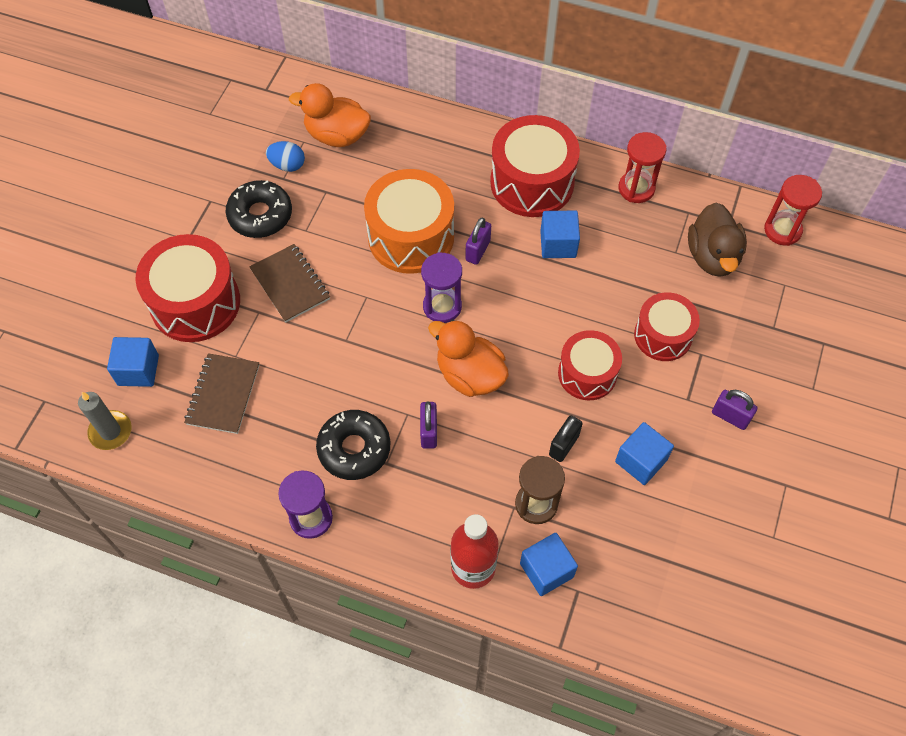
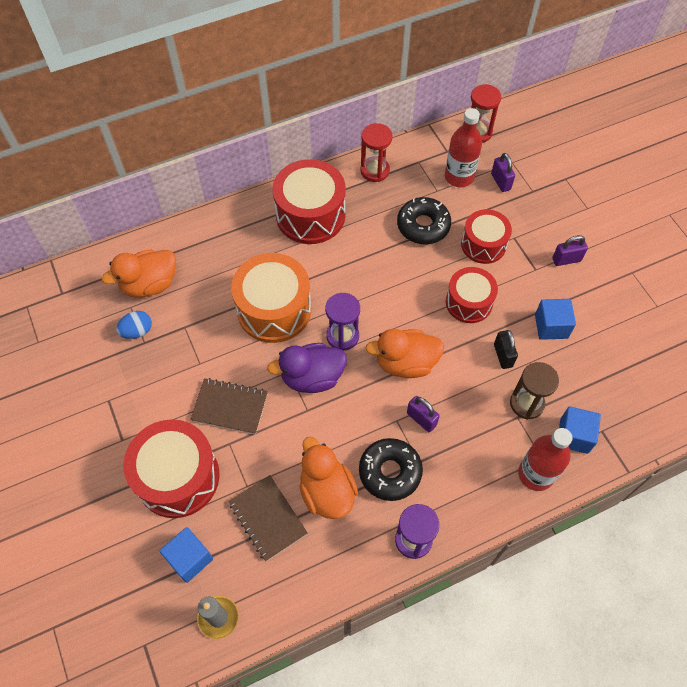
camera: 45 degrees left, 0 degrees up
(260, 215) = (156, 380): black donut -> black donut (423, 226)
(288, 416) = (327, 491): none -> orange duck
(379, 318) = (312, 377): none -> purple duck
(478, 250) = (325, 283): purple padlock -> purple padlock (500, 182)
(558, 244) = (367, 240): blue cube -> none
(712, 256) = (459, 177): brown duck -> red bottle

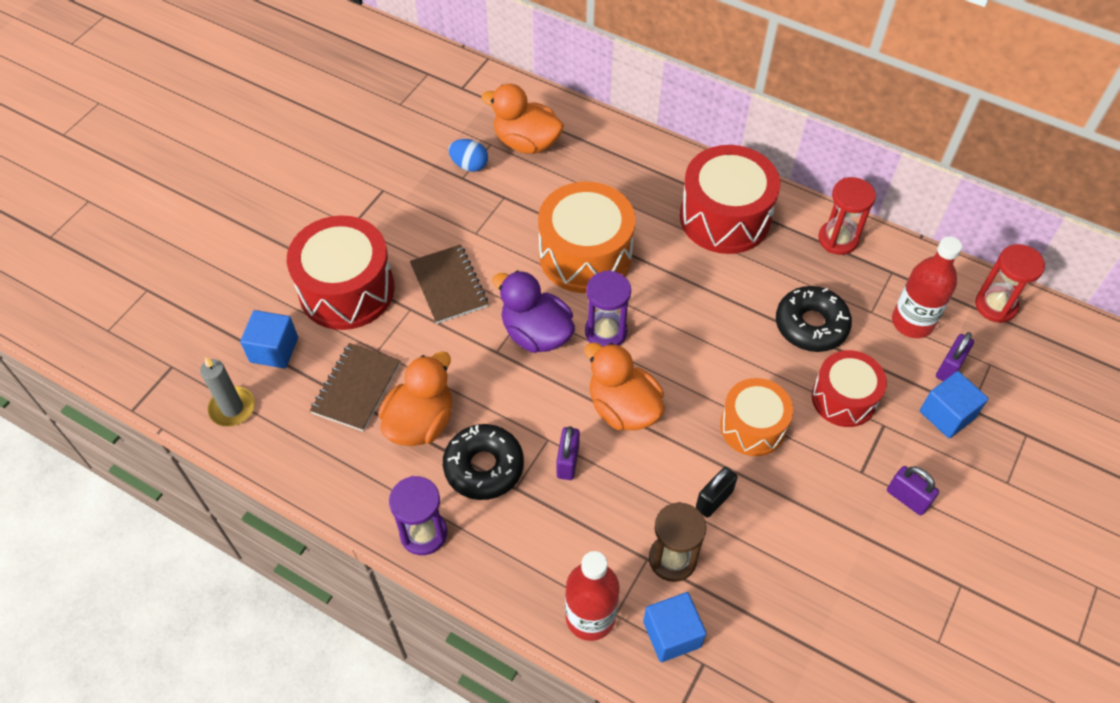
camera: 55 degrees right, 5 degrees down
(469, 302) = (752, 426): red drum -> orange drum
(551, 326) = (798, 531): blue cube -> blue cube (947, 414)

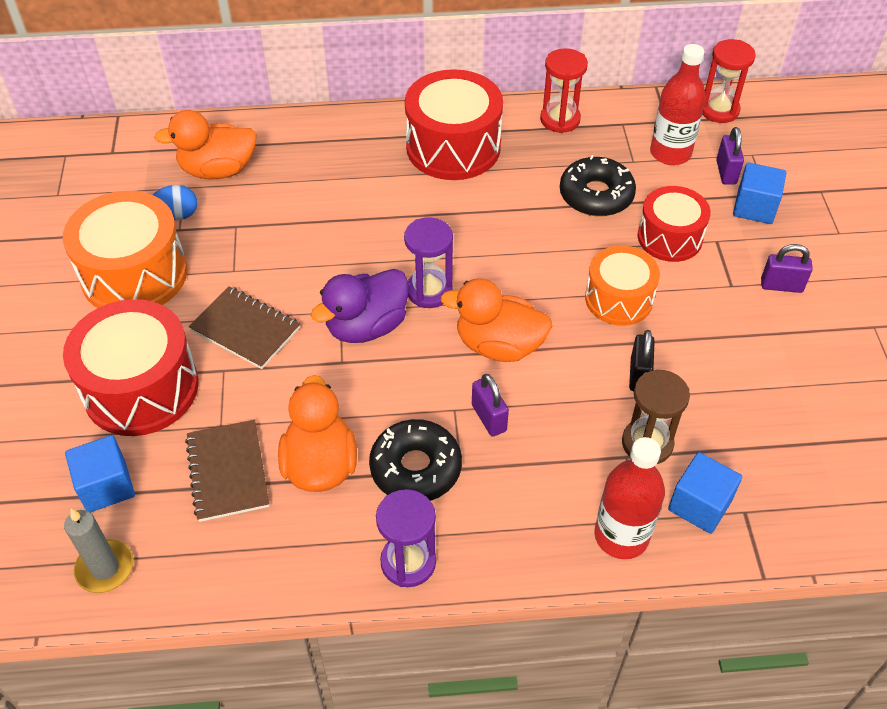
camera: 35 degrees left, 5 degrees down
(536, 334) = (366, 326): purple duck -> purple duck turned 45 degrees counterclockwise
(585, 255) = (356, 237): orange drum -> orange drum (134, 274)

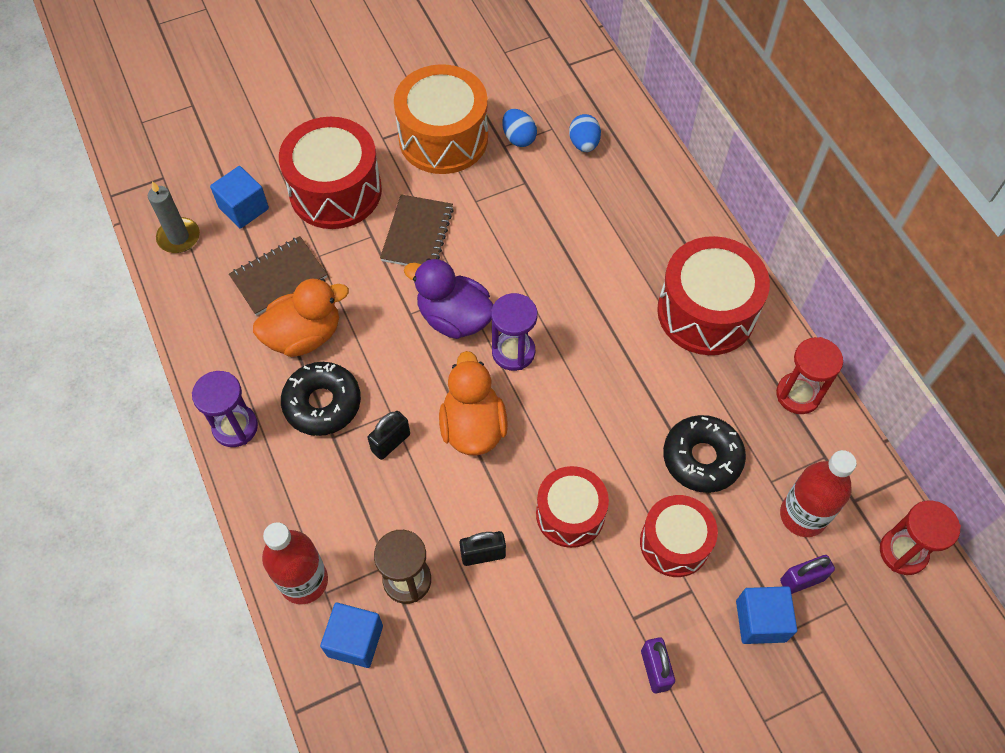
camera: 70 degrees right, 10 degrees up
(218, 170) = (584, 144): orange duck -> blue egg
(489, 418) = (391, 442): purple padlock -> black padlock
(619, 299) = (570, 514): orange drum -> red drum

